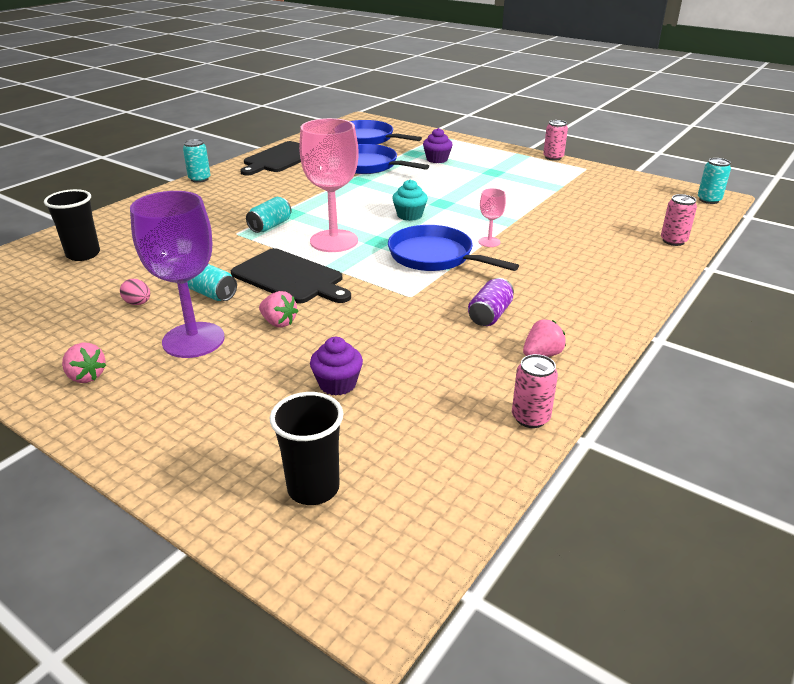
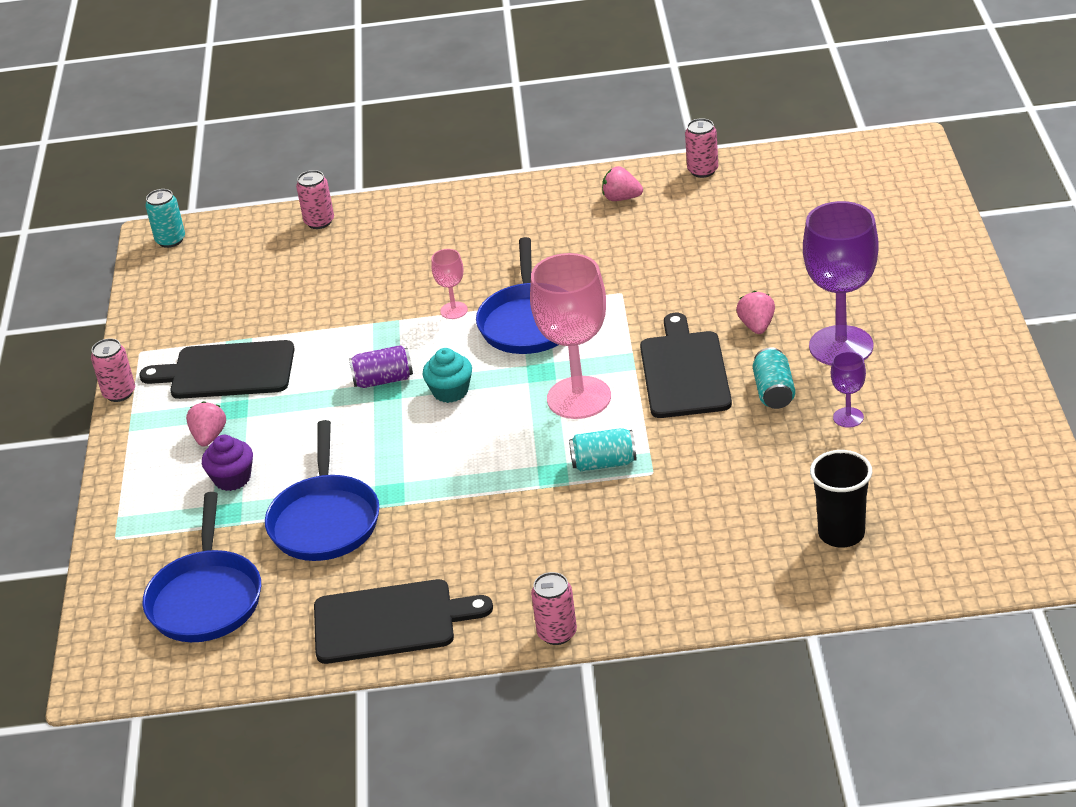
camera: 125 degrees left, 5 degrees up
(86, 376) = (952, 356): pink strawberry -> pink strawberry (209, 437)
(138, 303) = (848, 417): pink egg -> purple goblet
(199, 179) = (557, 633): turquoise can -> pink can
(313, 488) = (878, 201): black cup -> none
(337, 384) = (783, 252): purple cupcake -> none
(490, 315) = (596, 243): purple can -> purple can (383, 380)
(531, 179) = (227, 371): none -> black cutting board

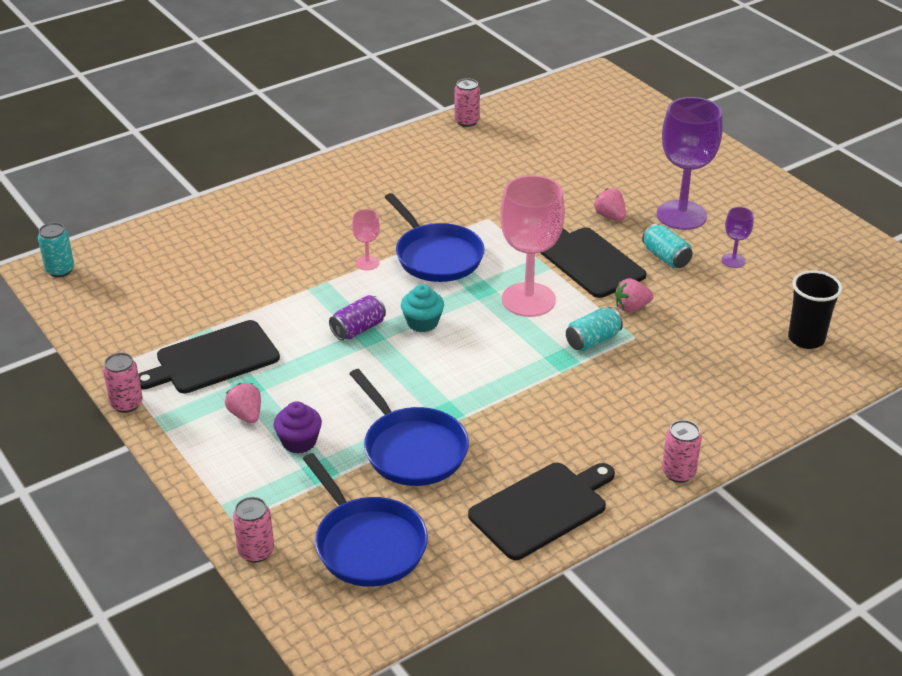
camera: 35 degrees left, 0 degrees up
(319, 222) = (187, 225): pink can -> pink can (256, 551)
(621, 198) = (423, 153): pink strawberry -> pink strawberry (631, 307)

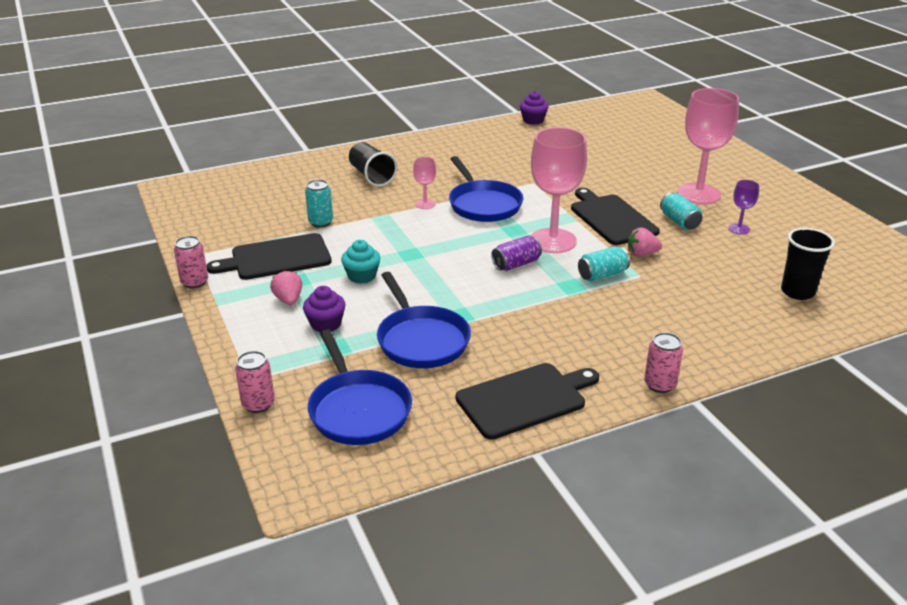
camera: 10 degrees right, 5 degrees down
(60, 270) = (182, 188): turquoise can -> turquoise can (320, 222)
(291, 227) = (371, 176): none -> black cup
(358, 329) = (403, 248): purple can -> purple can (516, 264)
(422, 322) = (458, 249): turquoise cupcake -> turquoise cupcake (362, 276)
(466, 121) = (533, 120): pink can -> purple cupcake
(610, 216) = (636, 190): pink strawberry -> none
(681, 215) = (698, 194): purple goblet -> pink goblet

